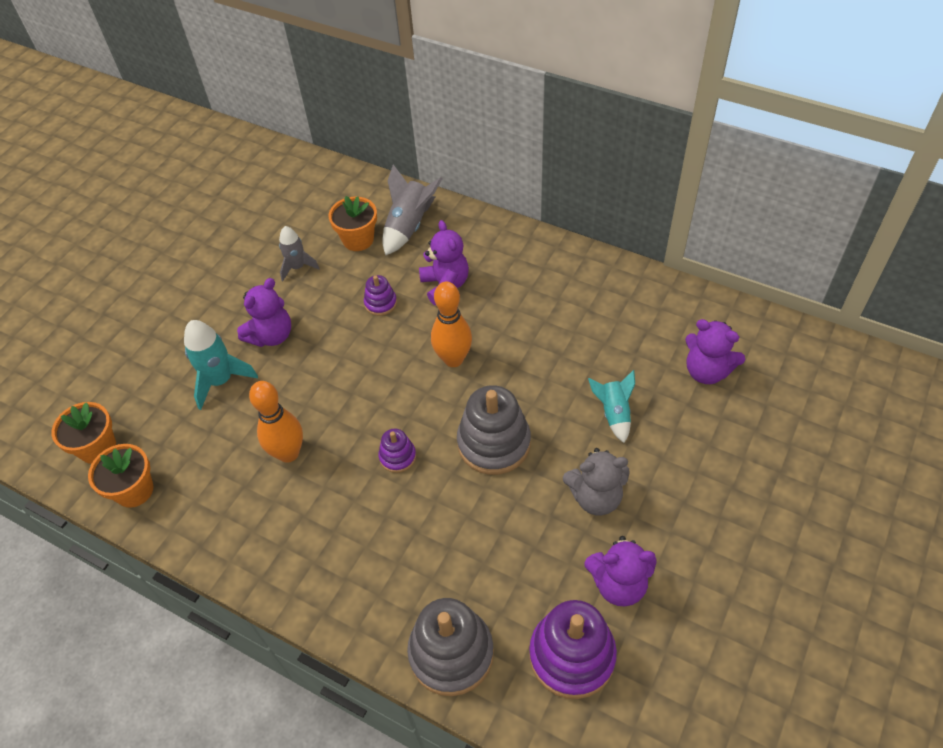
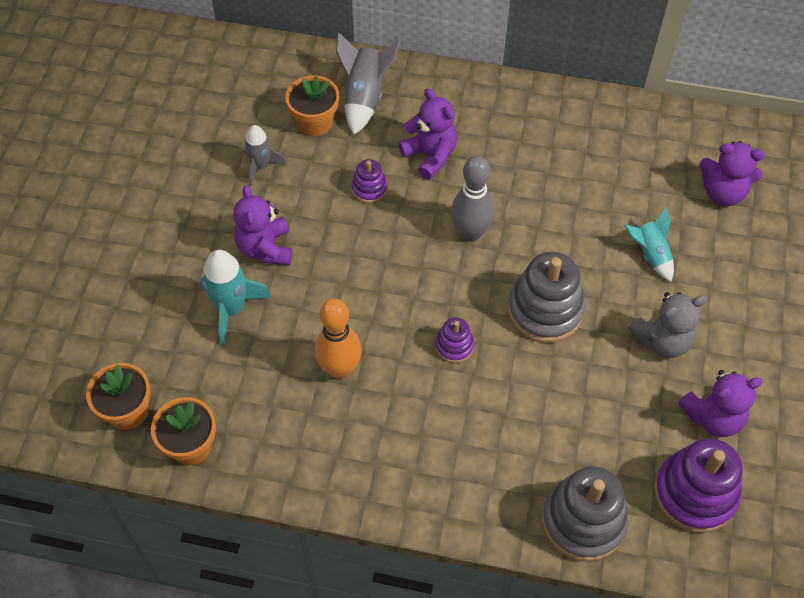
camera: 20 degrees left, 5 degrees up
(271, 335) = (265, 248): purple teddy bear -> purple teddy bear turned 150 degrees clockwise
(453, 359) = (470, 233): orange bowling pin -> grey bowling pin

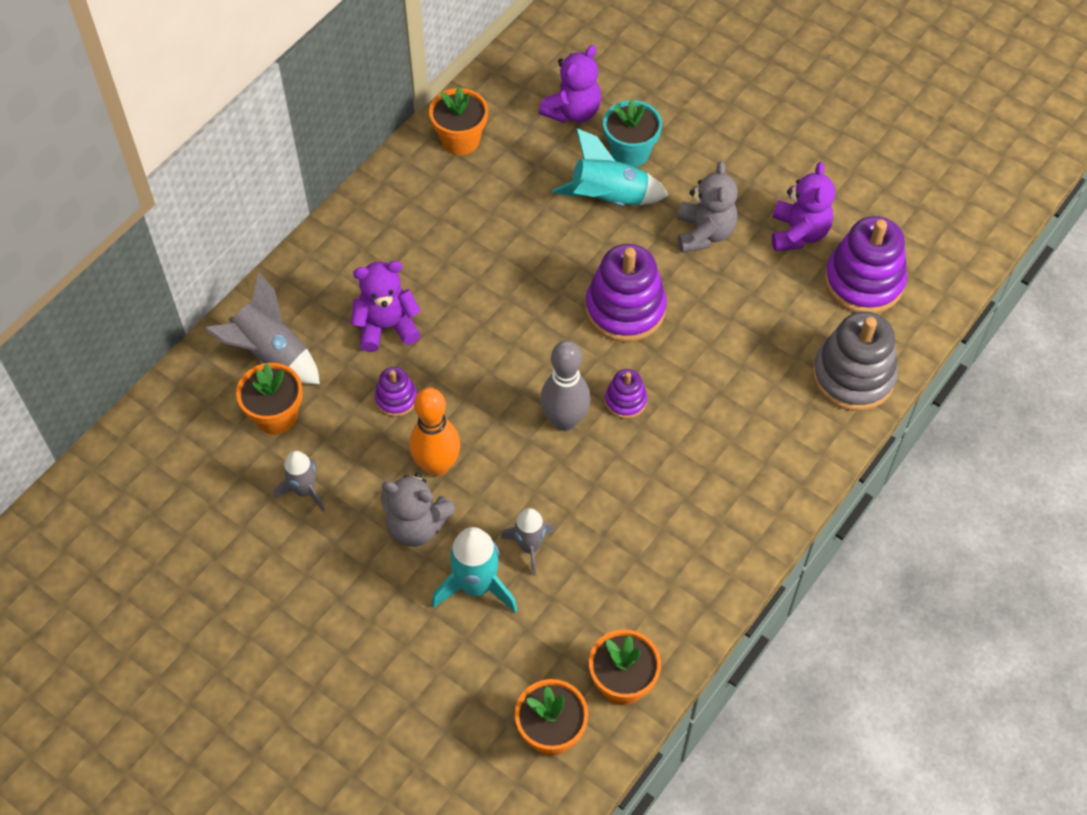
camera: 65 degrees left, 0 degrees up
(265, 248) = (417, 526): purple teddy bear -> grey teddy bear
(283, 331) = (530, 547): none -> grey rocket
(340, 368) = (600, 511): orange bowling pin -> orange bowling pin (437, 465)
(470, 233) = (503, 332): grey bowling pin -> grey bowling pin (564, 420)
(545, 310) = (625, 309): grey stacking toy -> purple stacking toy
(637, 128) = (460, 140): none -> orange flower pot
(650, 254) = (609, 198): turquoise rocket -> turquoise rocket, size x1.52
(710, 251) = (630, 152): none -> turquoise flower pot

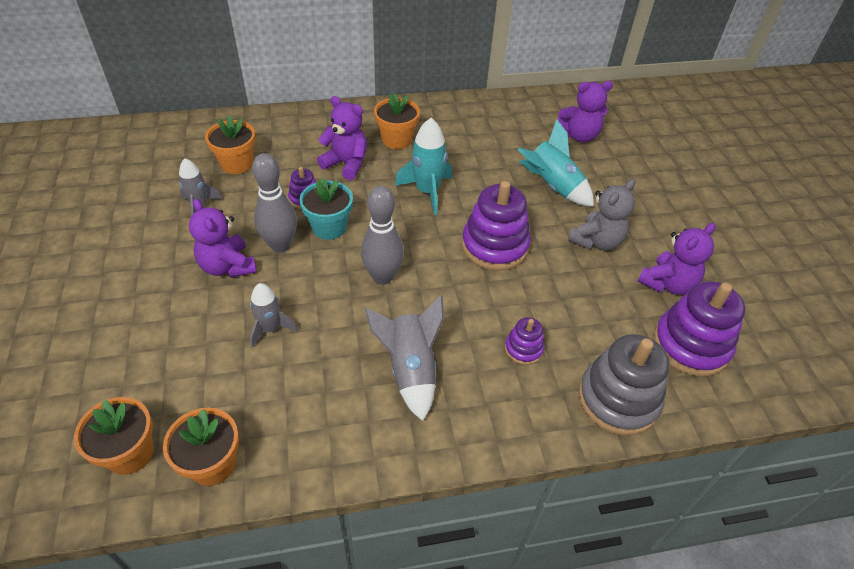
camera: 40 degrees right, 10 degrees down
(271, 355) = (273, 138): grey rocket -> grey rocket (410, 369)
(417, 526) = (227, 266): grey teddy bear -> purple teddy bear
(437, 465) = (280, 245): orange bowling pin -> grey bowling pin
(460, 140) = (496, 111): orange flower pot -> orange flower pot (396, 140)
(476, 586) = (212, 324): turquoise rocket -> turquoise rocket (427, 192)
(625, 401) = (434, 294): purple stacking toy -> purple stacking toy (523, 349)
(630, 152) = (593, 173): turquoise flower pot -> turquoise flower pot (329, 227)

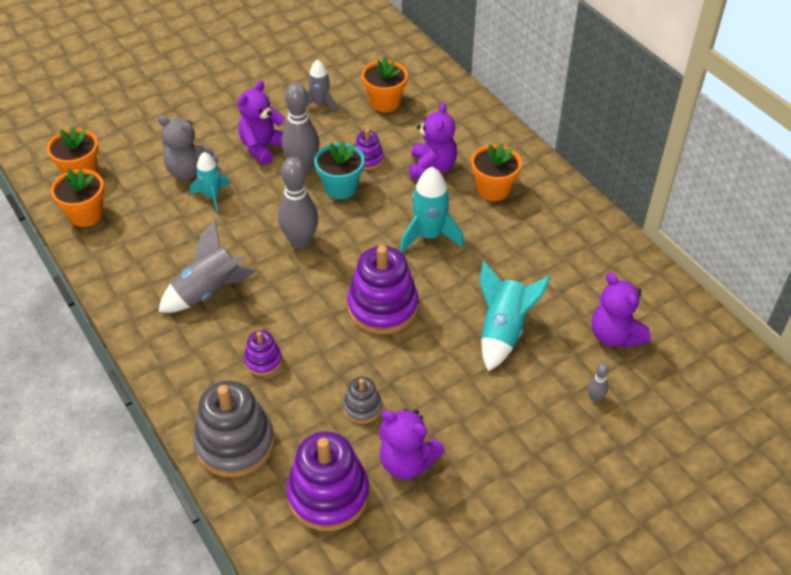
camera: 70 degrees right, 0 degrees up
(270, 329) = (212, 196): grey rocket -> turquoise rocket
(596, 241) = (438, 388): grey teddy bear -> grey teddy bear (189, 171)
(602, 294) = (362, 407): none -> grey stacking toy
(633, 165) = (595, 398): none -> grey bowling pin

